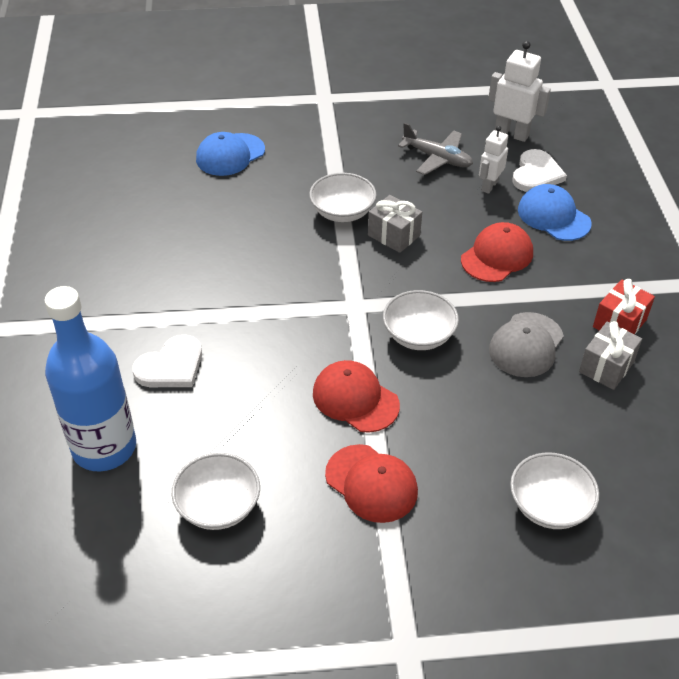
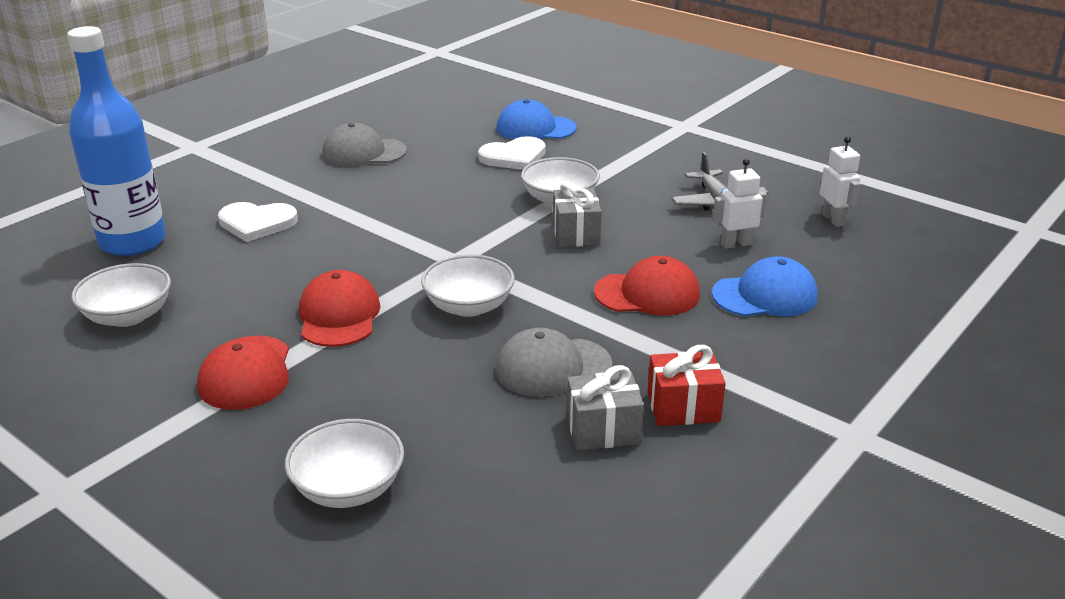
camera: 45 degrees right, 15 degrees down
(140, 251) = (364, 152): none -> grey cap
(511, 134) = (833, 220): white robot -> white robot, size x0.66
(536, 174) = (806, 258): white heart -> white heart (514, 157)
(553, 216) = (765, 295): blue cap -> blue cap turned 75 degrees clockwise

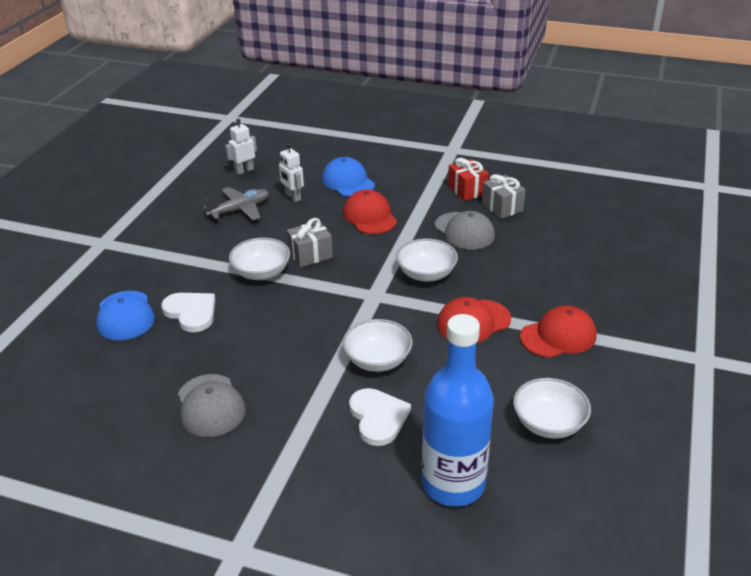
camera: 110 degrees left, 5 degrees up
(348, 488) = (607, 265): white bowl -> white bowl (377, 360)

